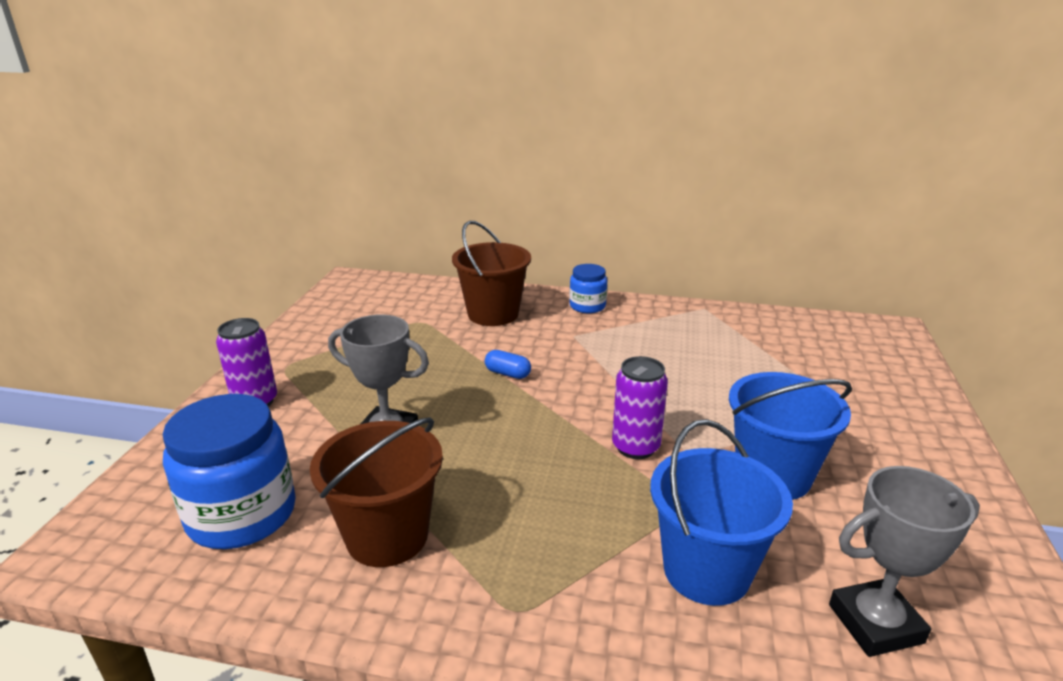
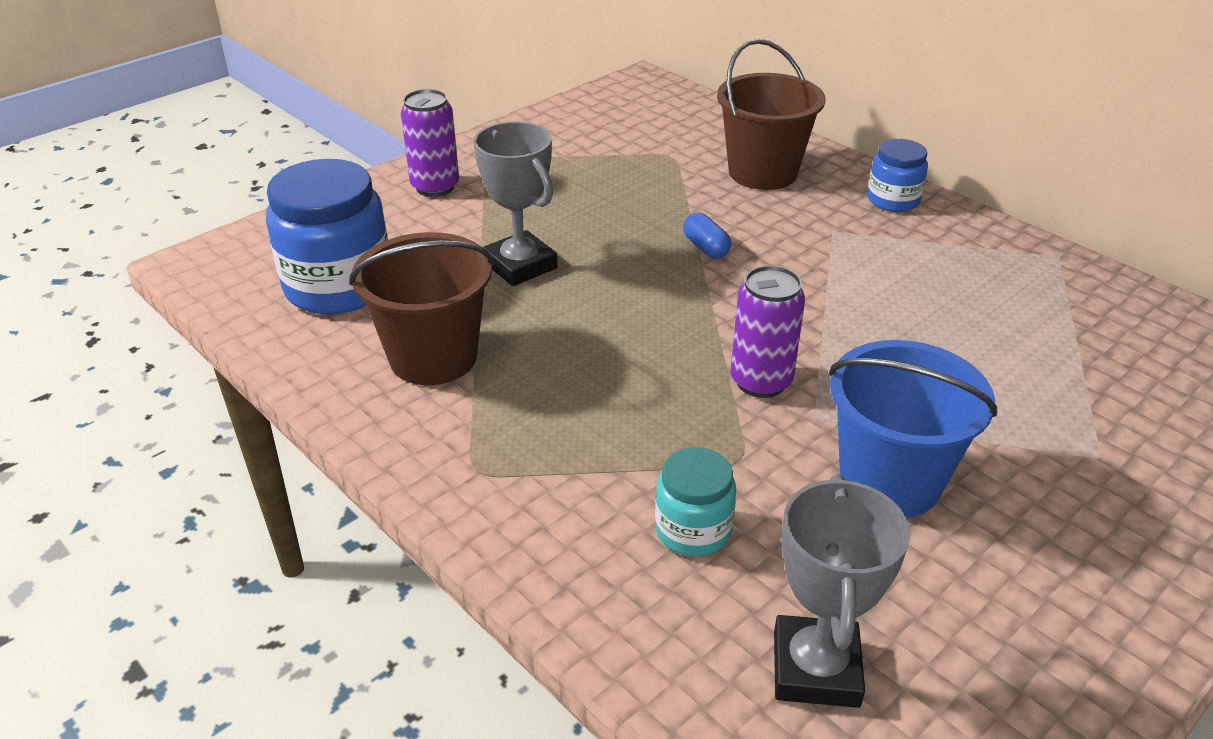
camera: 35 degrees right, 10 degrees up
(706, 571) = (693, 530): blue bucket -> turquoise jar
(875, 624) = (815, 669): grey trophy -> grey trophy turned 75 degrees clockwise

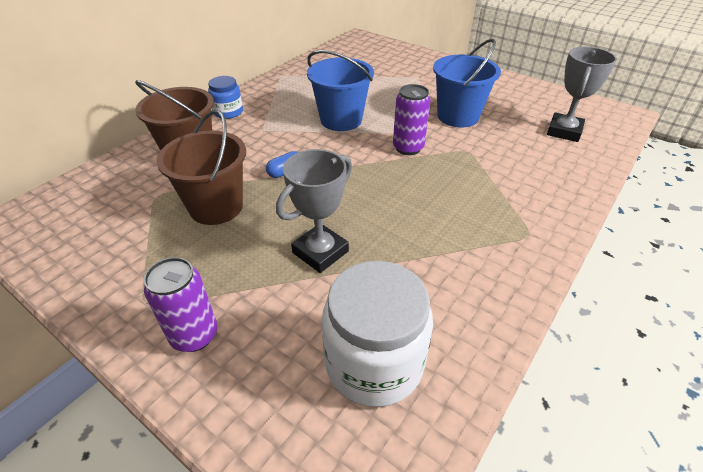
camera: 100 degrees left, 5 degrees up
(339, 286) = (374, 363): blue jar -> white jar
(433, 357) = (441, 276): brown bucket -> brown bucket (216, 207)
(693, 530) = (519, 161): turquoise jar -> none
(815, 669) = (564, 131): grey trophy -> grey trophy turned 60 degrees counterclockwise
(868, 314) = (341, 120): none -> blue bucket

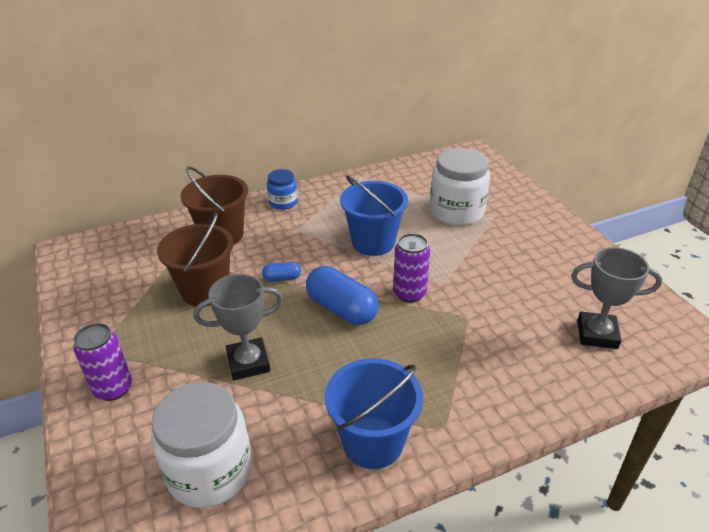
camera: 30 degrees right, 5 degrees down
(363, 178) = (341, 309): none -> blue capsule
(387, 80) = (456, 212): none -> white jar
(458, 116) = (492, 276): blue bucket -> blue bucket (373, 442)
(564, 131) = (597, 334): grey trophy -> grey trophy turned 45 degrees clockwise

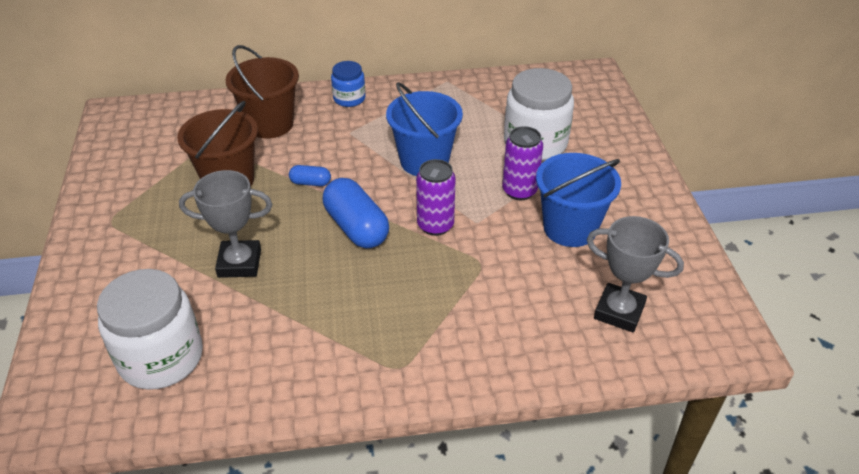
camera: 15 degrees right, 5 degrees up
(113, 388) = (105, 261): purple can -> purple can (519, 191)
(373, 442) = (324, 367): blue bucket -> blue bucket (570, 228)

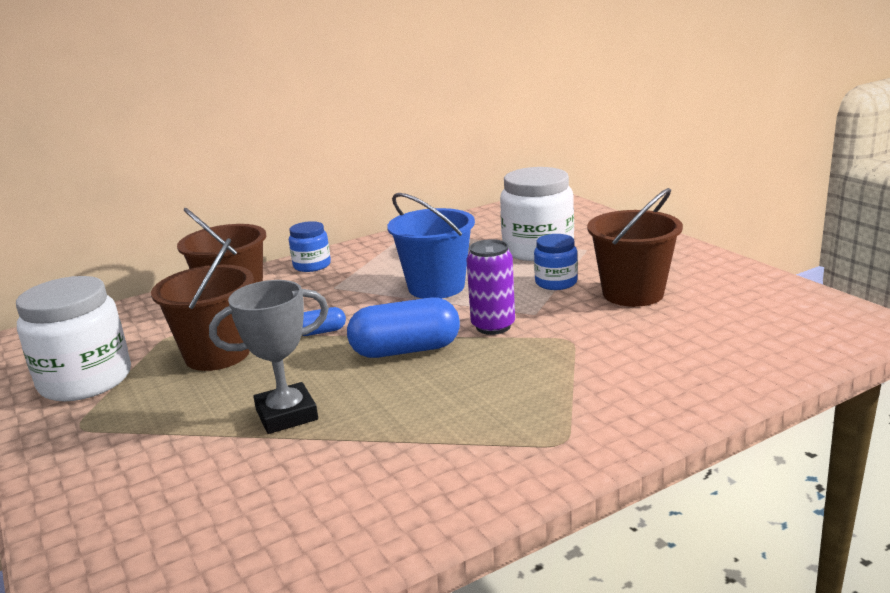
camera: 20 degrees left, 20 degrees down
(161, 357) = (246, 528): white jar -> white jar (85, 381)
(356, 227) = (406, 350): blue capsule -> blue capsule turned 45 degrees counterclockwise
(519, 191) = (556, 282): purple can -> blue jar
(570, 228) = (633, 293): blue bucket -> brown bucket
(619, 312) = (744, 334): grey trophy -> none

